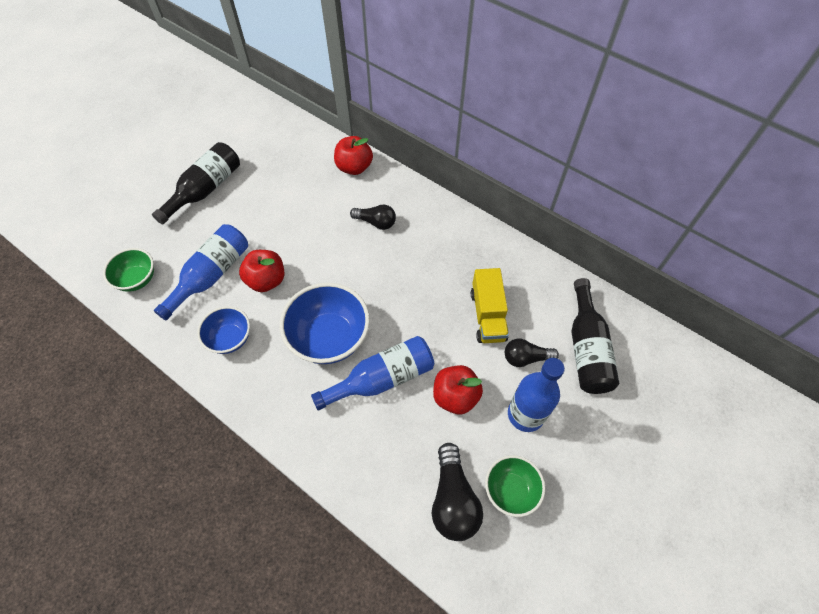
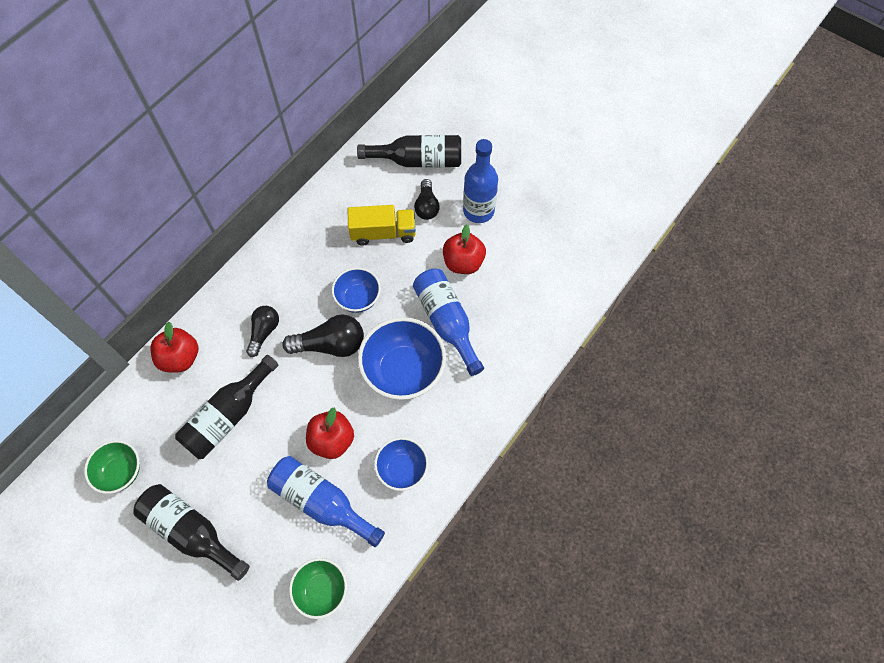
camera: 90 degrees left, 5 degrees up
(299, 204) = (228, 416): none -> black bottle
(410, 295) = (358, 298): none -> blue bowl
(453, 499) = (551, 267): black light bulb -> black light bulb (330, 345)
(511, 490) = (541, 226): green bowl -> green bowl (121, 472)

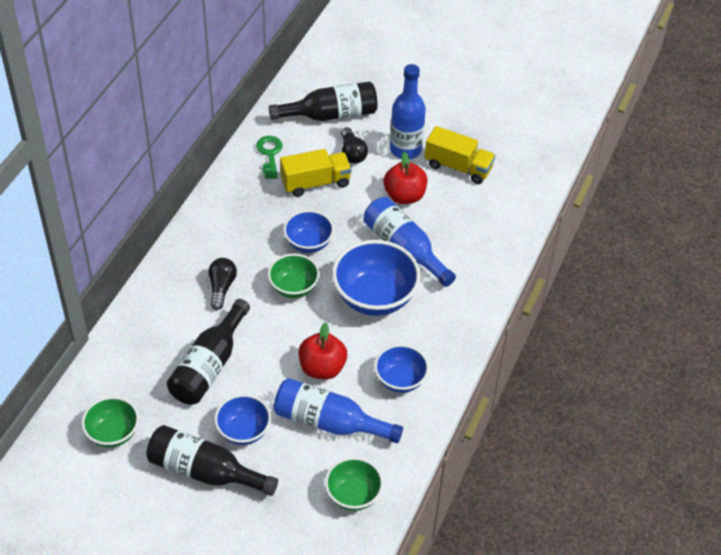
camera: 15 degrees left, 15 degrees down
(180, 358) = (141, 324): red apple -> none
(239, 495) = (243, 431): none -> blue bowl
(330, 345) = (293, 287): black light bulb -> green bowl
(349, 194) = (269, 154): none -> green key
(524, 239) = (458, 167): none -> yellow truck

